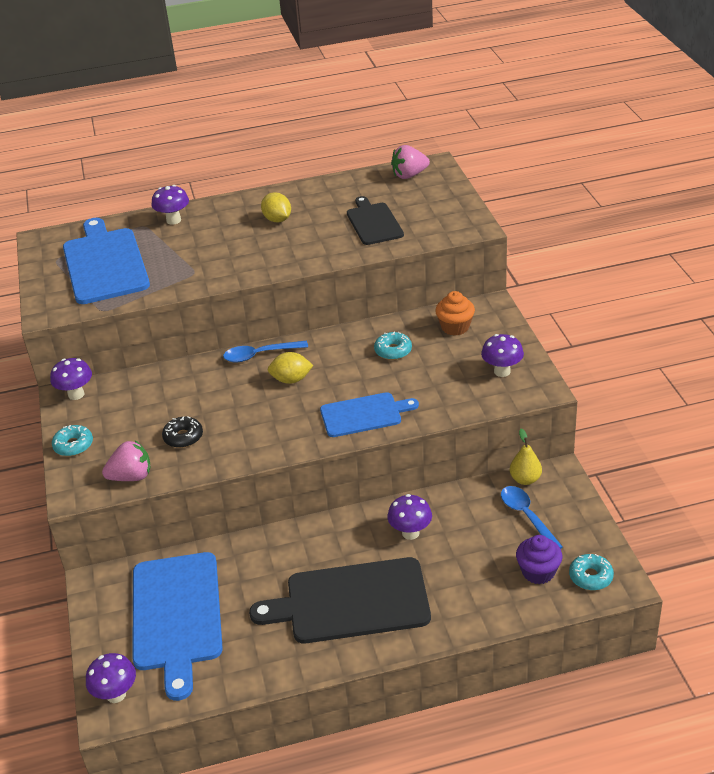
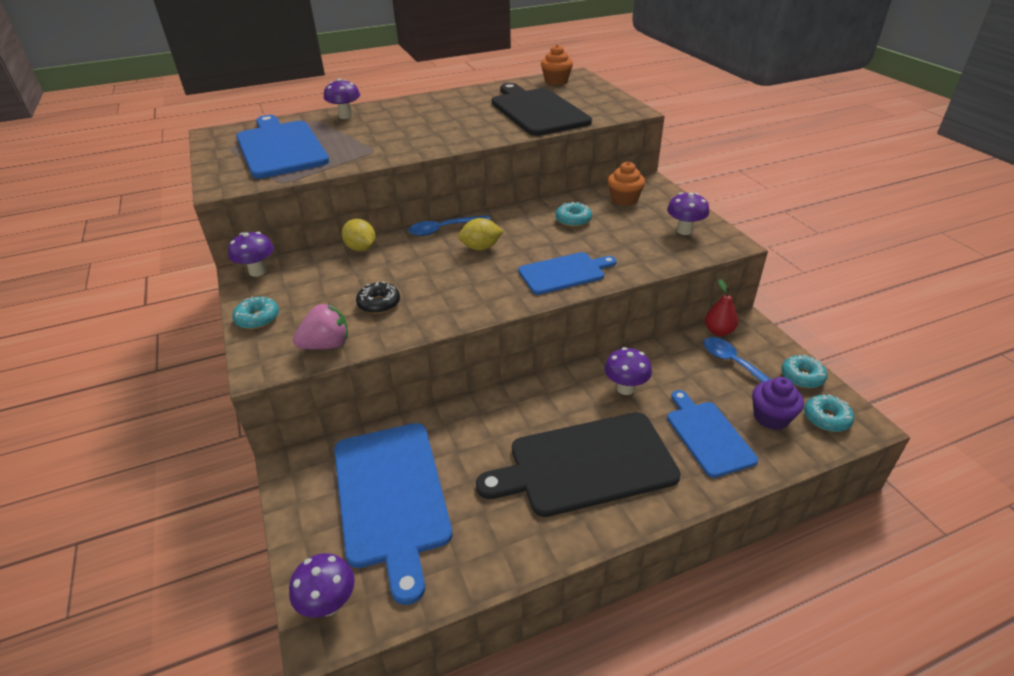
camera: 10 degrees left, 0 degrees up
(277, 220) = (446, 112): yellow lemon -> yellow lemon (361, 248)
(374, 222) = (537, 111): black cutting board -> black cutting board, size x1.67
(409, 175) = (556, 81): pink strawberry -> orange cupcake
(471, 584) = (708, 435): none -> blue cutting board
(525, 479) = (718, 331): yellow pear -> red pear
(587, 534) = (802, 377): none -> turquoise donut

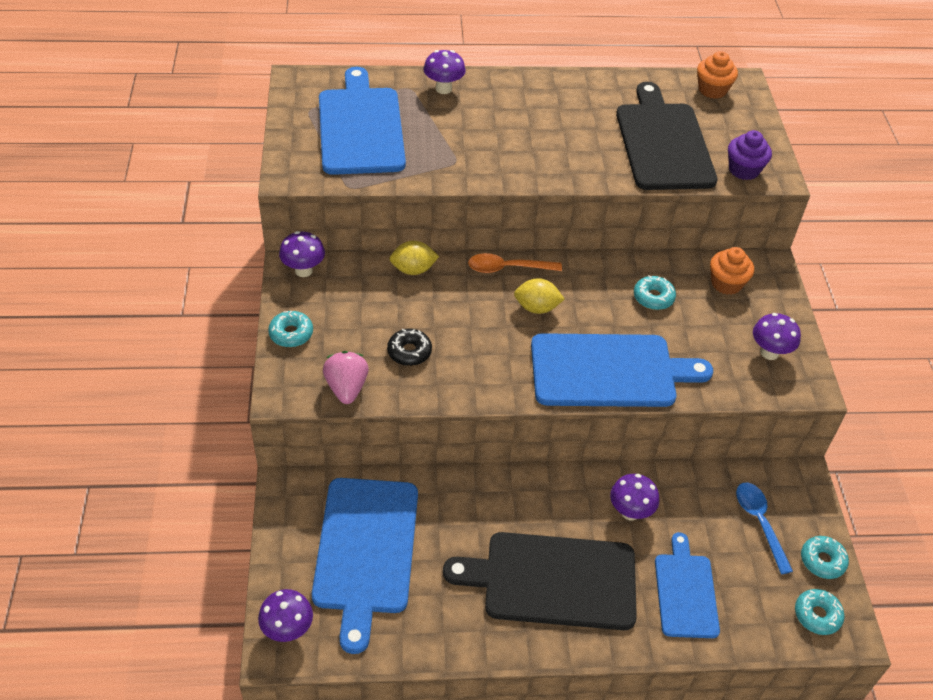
camera: 15 degrees right, 10 degrees up
(326, 345) = (346, 388): pink strawberry -> pink strawberry turned 90 degrees counterclockwise
(361, 248) = (413, 269): yellow lemon -> yellow lemon turned 75 degrees counterclockwise
(444, 229) = (507, 268): blue spoon -> orange spoon
(564, 273) = (609, 371): blue cutting board -> blue cutting board, size x1.67
(718, 331) = (765, 476): red pear -> none
(771, 417) = (760, 595): purple cupcake -> purple cupcake (744, 170)

